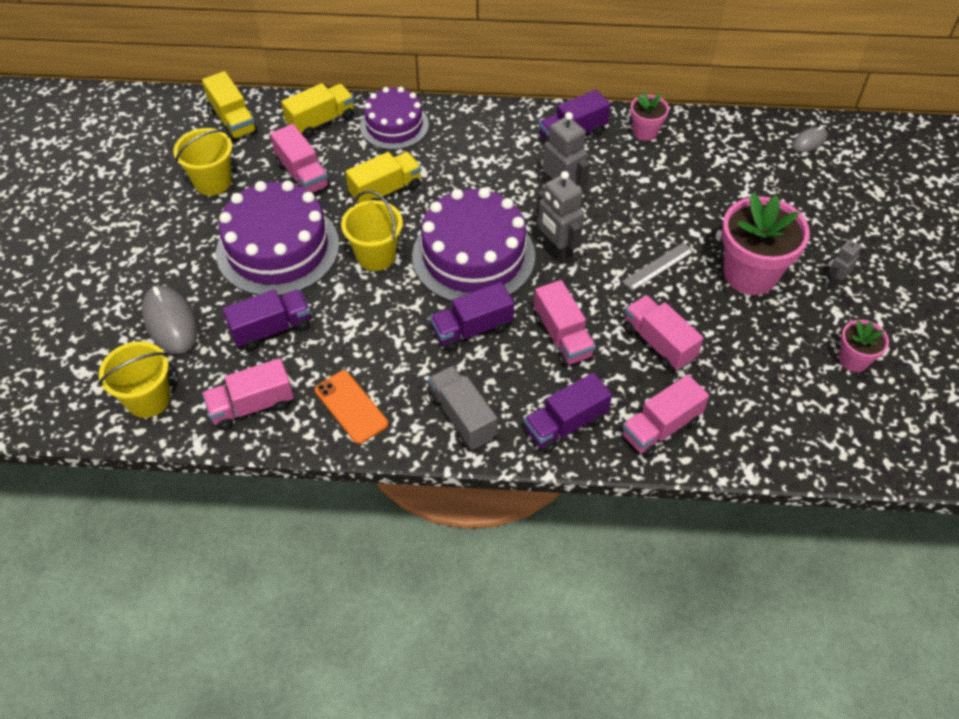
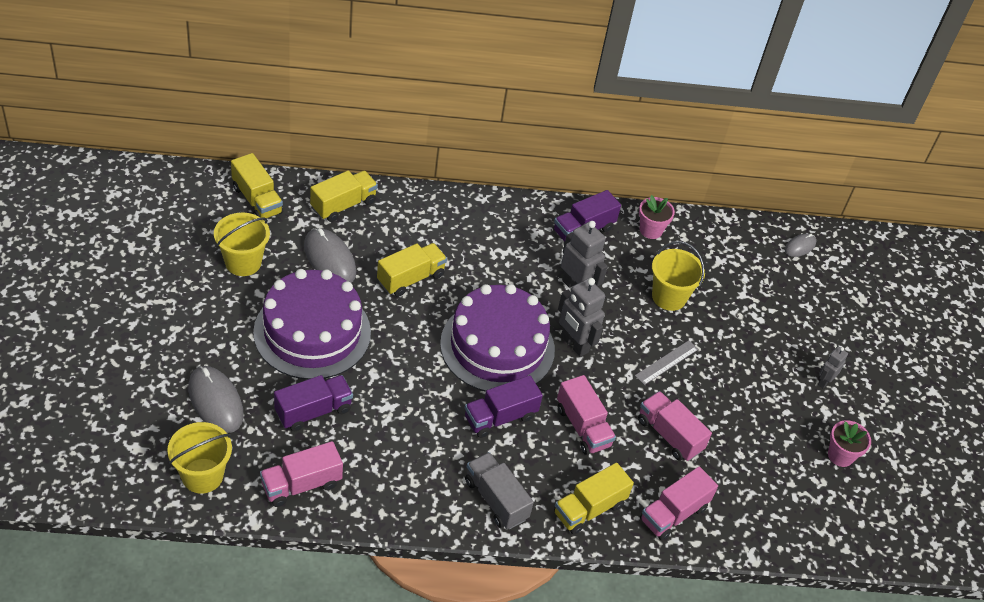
camera: 10 degrees left, 5 degrees down
(302, 175) = (330, 259): pink truck -> grey mouse
(351, 407) = (393, 488): orange phone -> none
(376, 255) = (406, 342): yellow bucket -> yellow bucket (669, 297)
(394, 125) = (414, 212): purple cake -> none
(565, 424) = (589, 509): purple truck -> yellow truck
(750, 274) = (749, 372): pink flower pot -> none

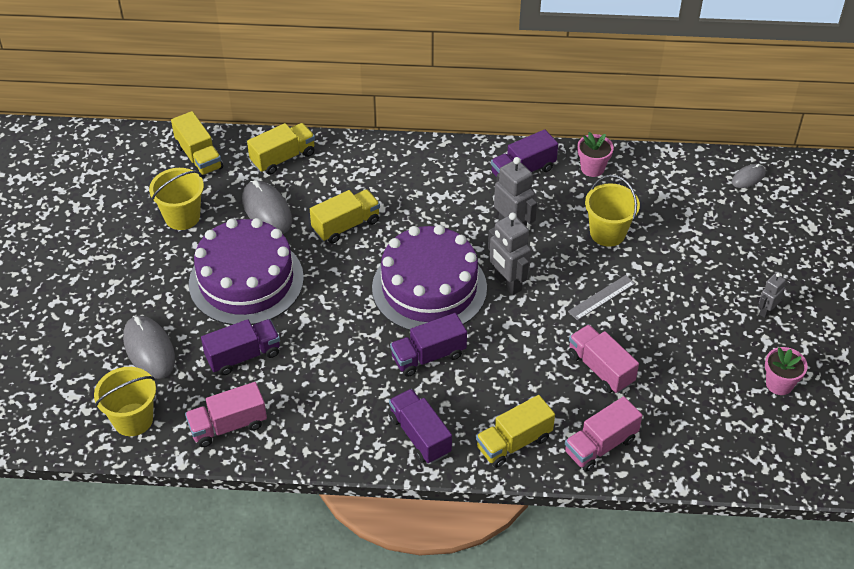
camera: 10 degrees right, 0 degrees up
(496, 499) = (420, 435): grey truck -> purple truck
(583, 427) = (512, 363): pink truck -> none

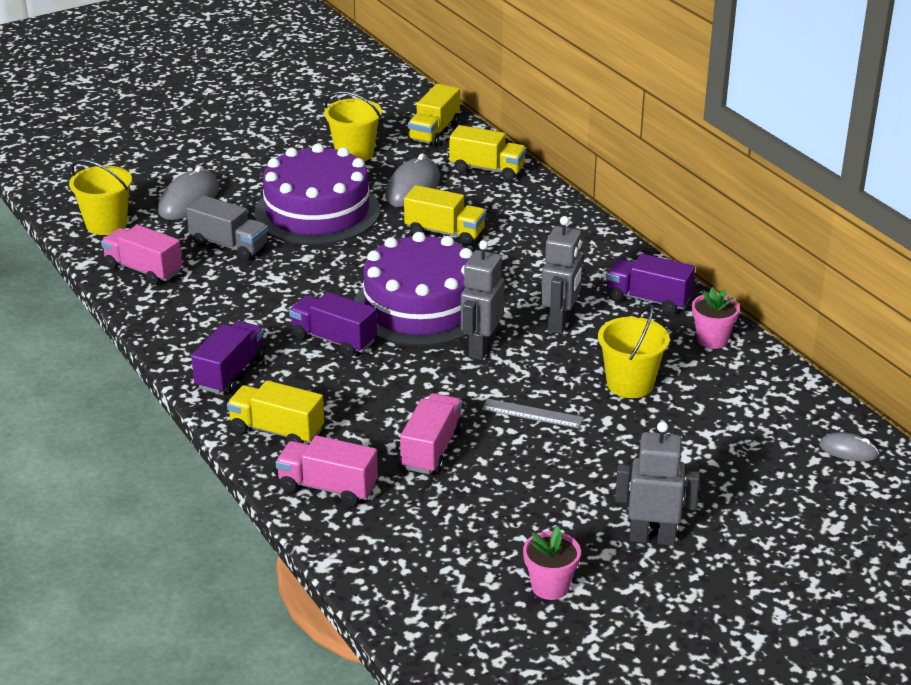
camera: 55 degrees right, 15 degrees down
(243, 356) = (229, 245): purple truck -> grey truck
(766, 311) = (652, 538): grey robot -> grey robot, size x1.78

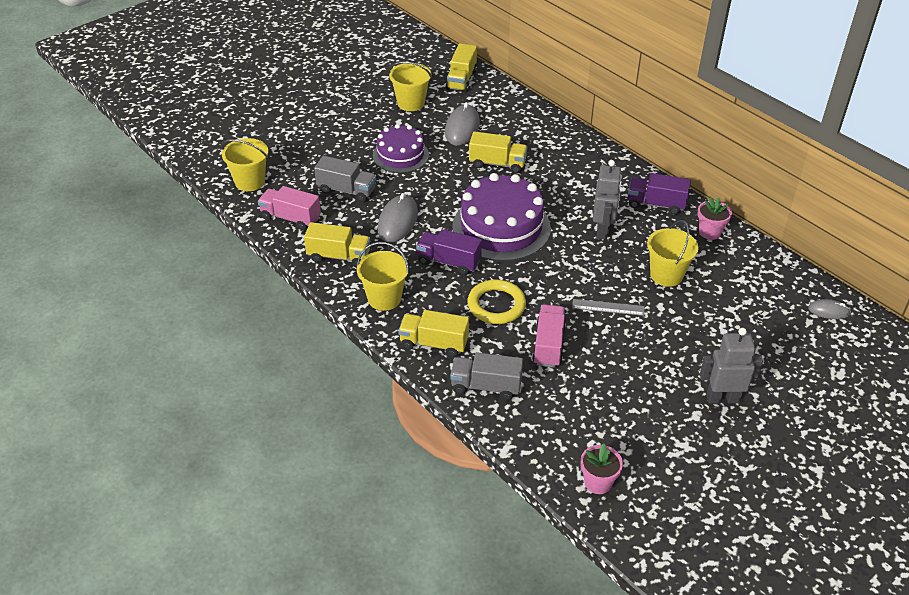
camera: 10 degrees left, 10 degrees up
(189, 200) = (304, 155): grey mouse -> grey mouse (398, 221)
(231, 372) = (384, 298): purple truck -> yellow bucket
(317, 211) = (400, 155): purple cake -> purple cake, size x0.62
(328, 487) = (486, 386): pink truck -> grey truck
(379, 395) = (496, 305): none -> yellow ring
(481, 348) = (555, 257): grey robot -> none
(487, 169) = (509, 107): yellow truck -> yellow truck (339, 256)
(550, 586) = (667, 447): pink flower pot -> pink flower pot (598, 482)

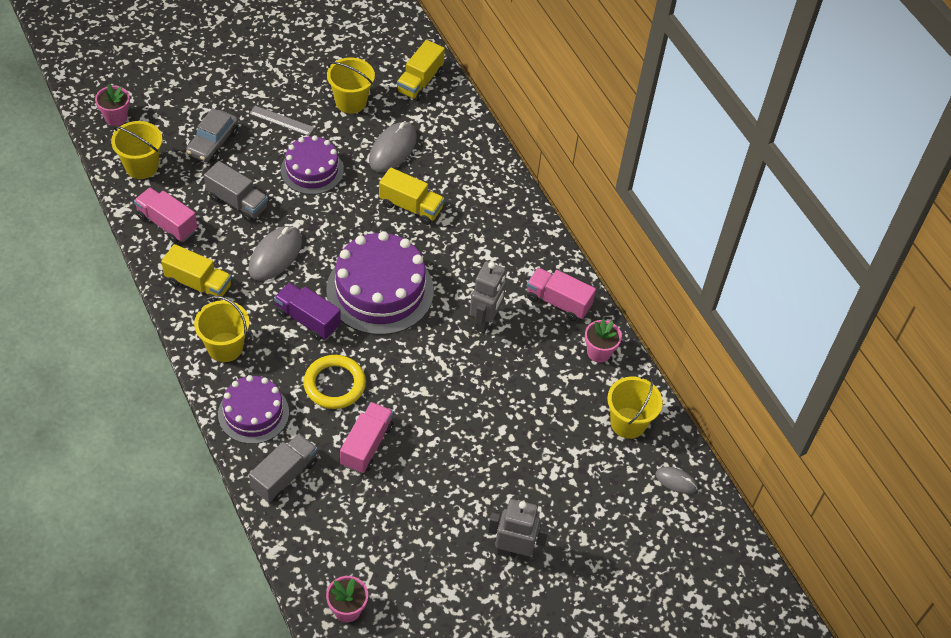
camera: 10 degrees right, 10 degrees up
(212, 152) = (116, 117): none -> pink flower pot
(306, 153) = (213, 143): none -> grey car
(434, 343) = (253, 413): yellow truck -> purple cake
(486, 386) = (284, 475): grey truck -> grey truck turned 105 degrees clockwise
(608, 307) = (447, 417): grey ruler -> grey ruler (281, 121)
(656, 204) = (558, 302): purple truck -> pink truck
(666, 275) = (526, 393): yellow bucket -> yellow bucket (628, 423)

